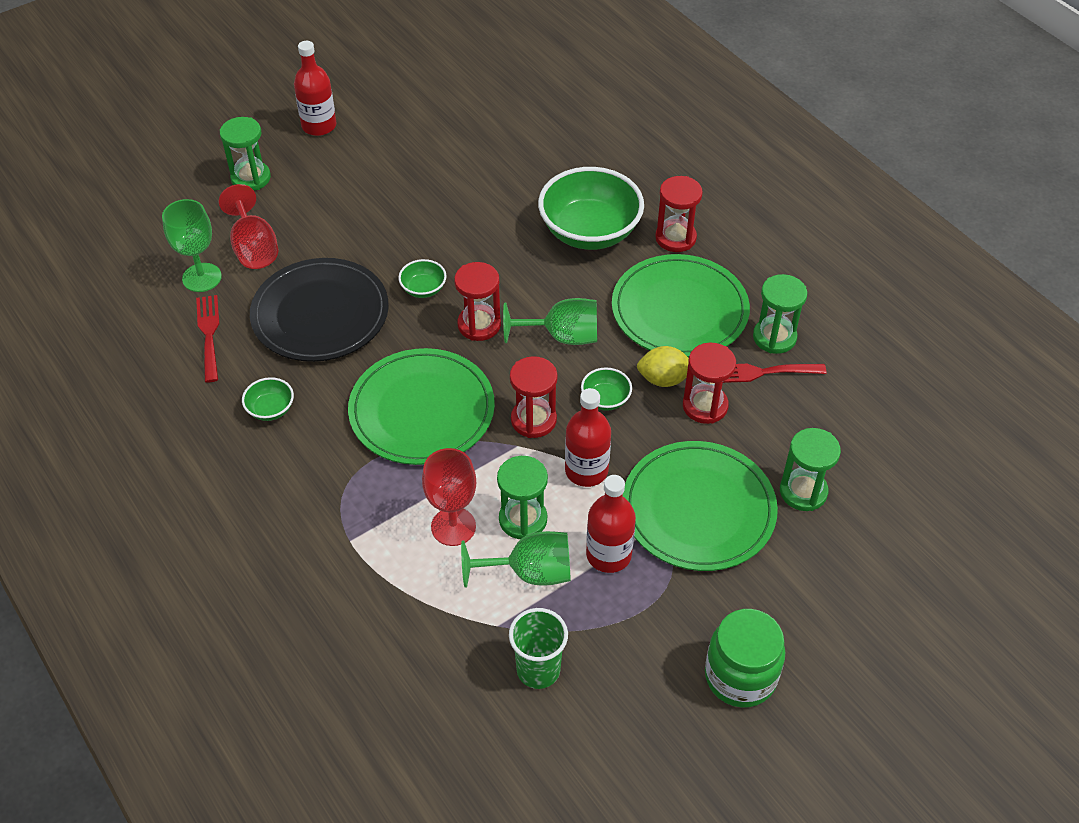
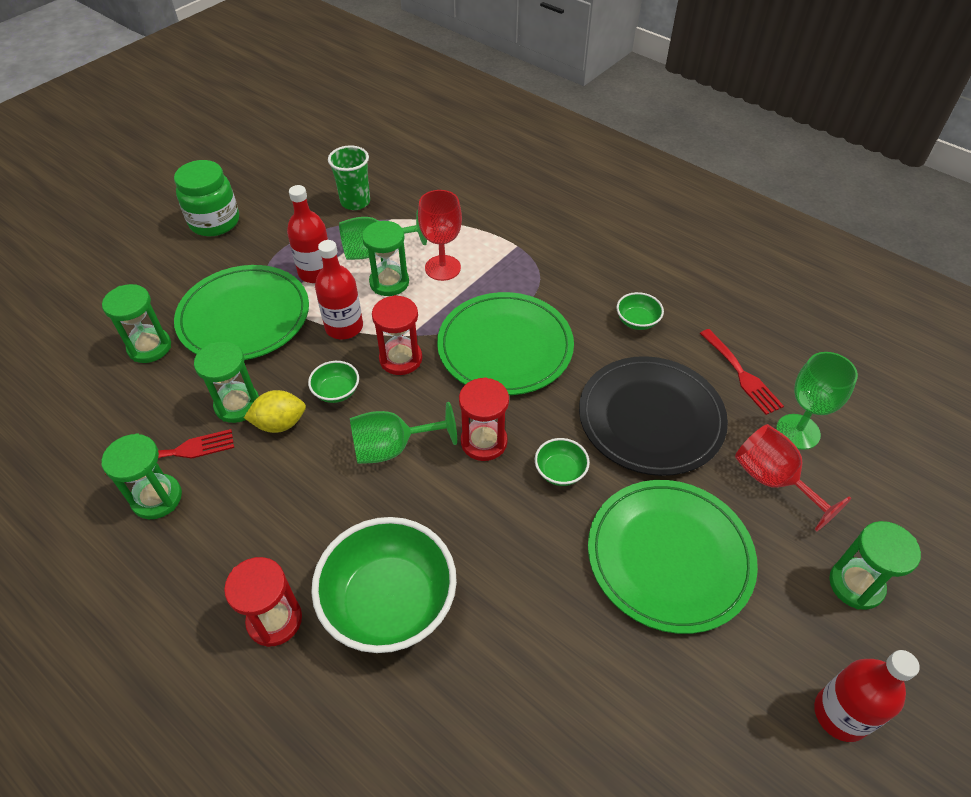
camera: 165 degrees right, 0 degrees up
(679, 310) = (266, 509): green plate -> green plate (669, 556)
(705, 406) = (237, 405): red hourglass -> green hourglass

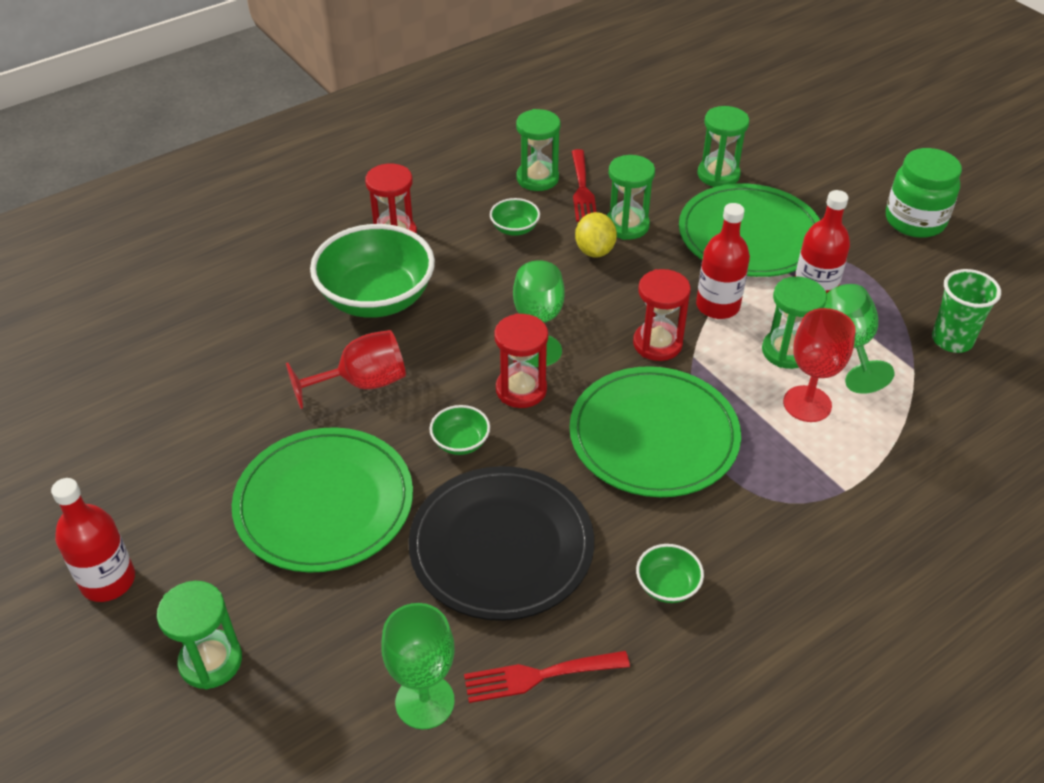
camera: 105 degrees right, 5 degrees down
(336, 391) = (624, 291): green bowl -> green bowl (515, 229)
(773, 480) = (368, 639): red goblet -> red goblet (362, 383)

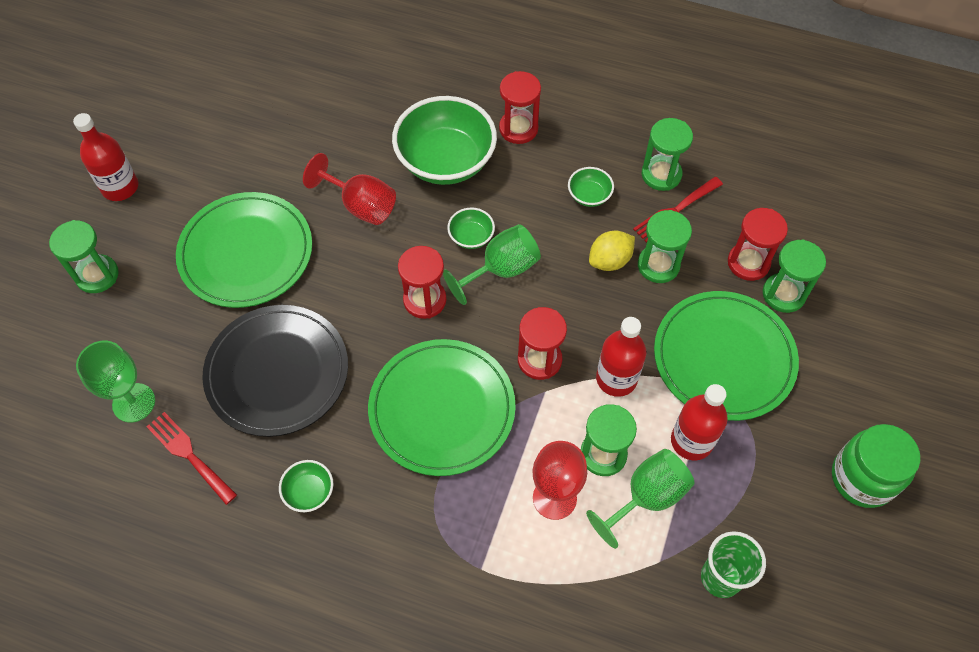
camera: 55 degrees right, 15 degrees up
(460, 442) = (349, 294): green bowl -> green bowl (471, 237)
(671, 177) = (748, 263): none -> red hourglass

